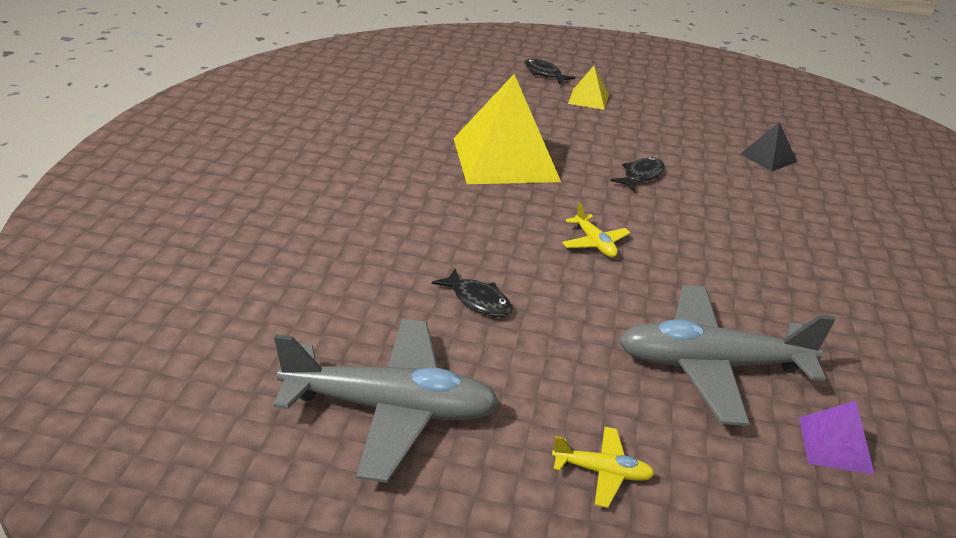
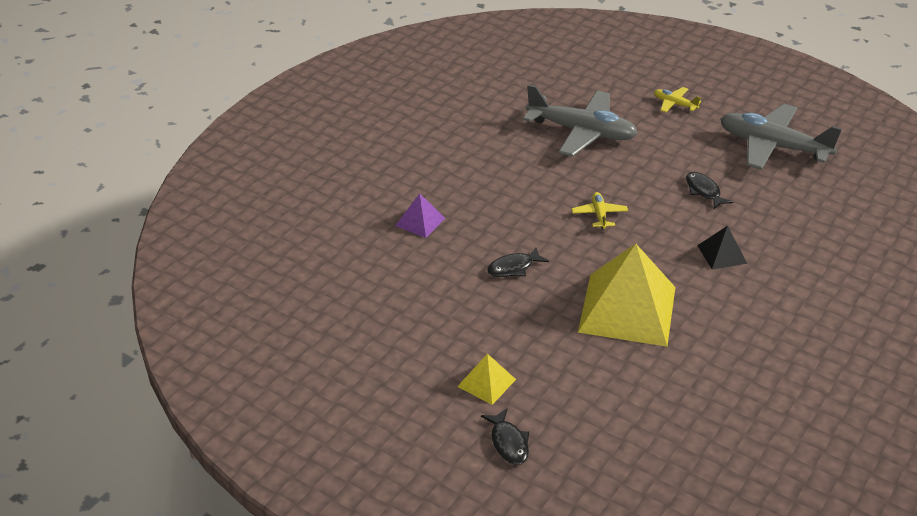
camera: 155 degrees left, 5 degrees up
(768, 157) = (374, 266): black pyramid -> black pyramid (722, 254)
(835, 445) = (549, 91): purple pyramid -> purple pyramid (420, 221)

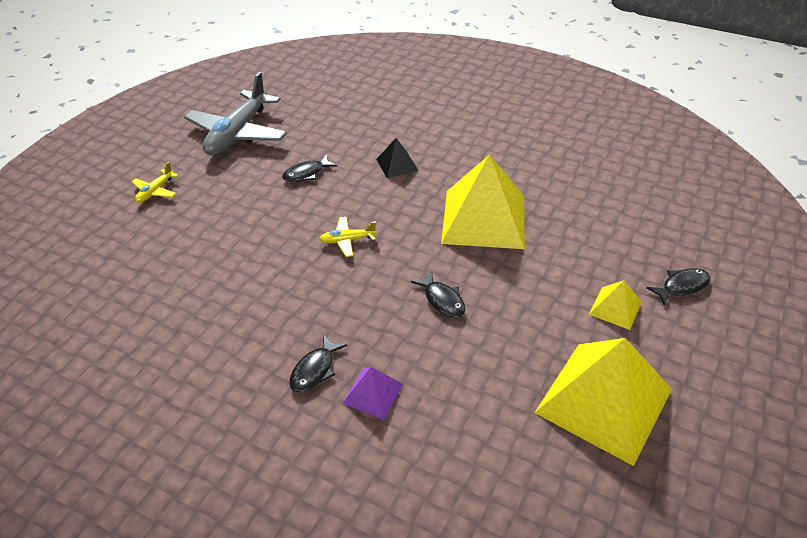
camera: 95 degrees left, 5 degrees up
(382, 350) = (604, 400): none -> yellow pyramid
(449, 193) = (315, 370): none -> black fish
(581, 132) = (197, 259): grey plane -> none

